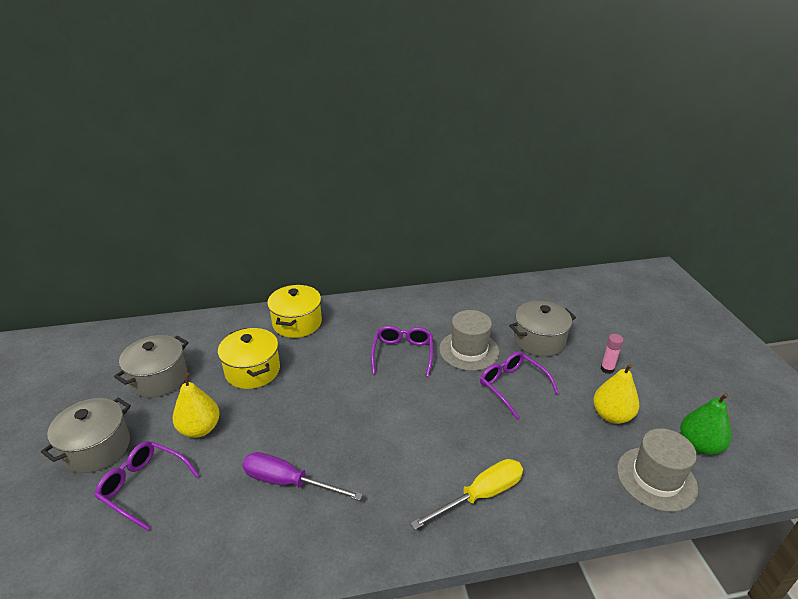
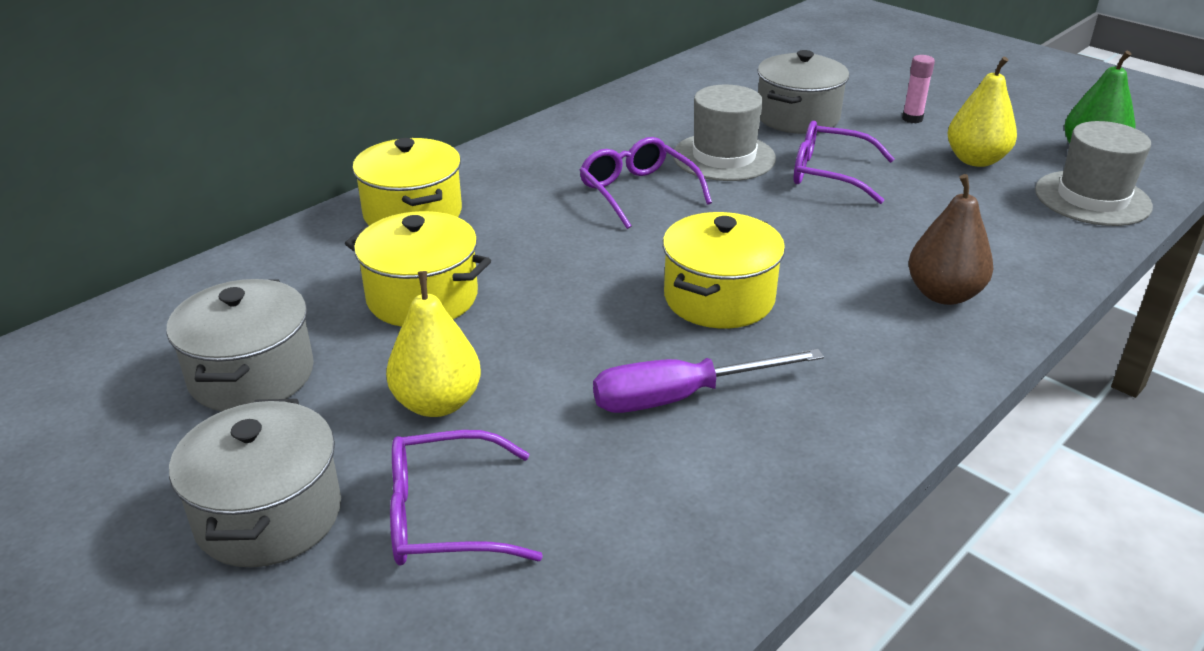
camera: 35 degrees left, 0 degrees up
(367, 436) = (719, 298): none -> yellow pot
(480, 495) = (943, 294): yellow screwdriver -> brown pear

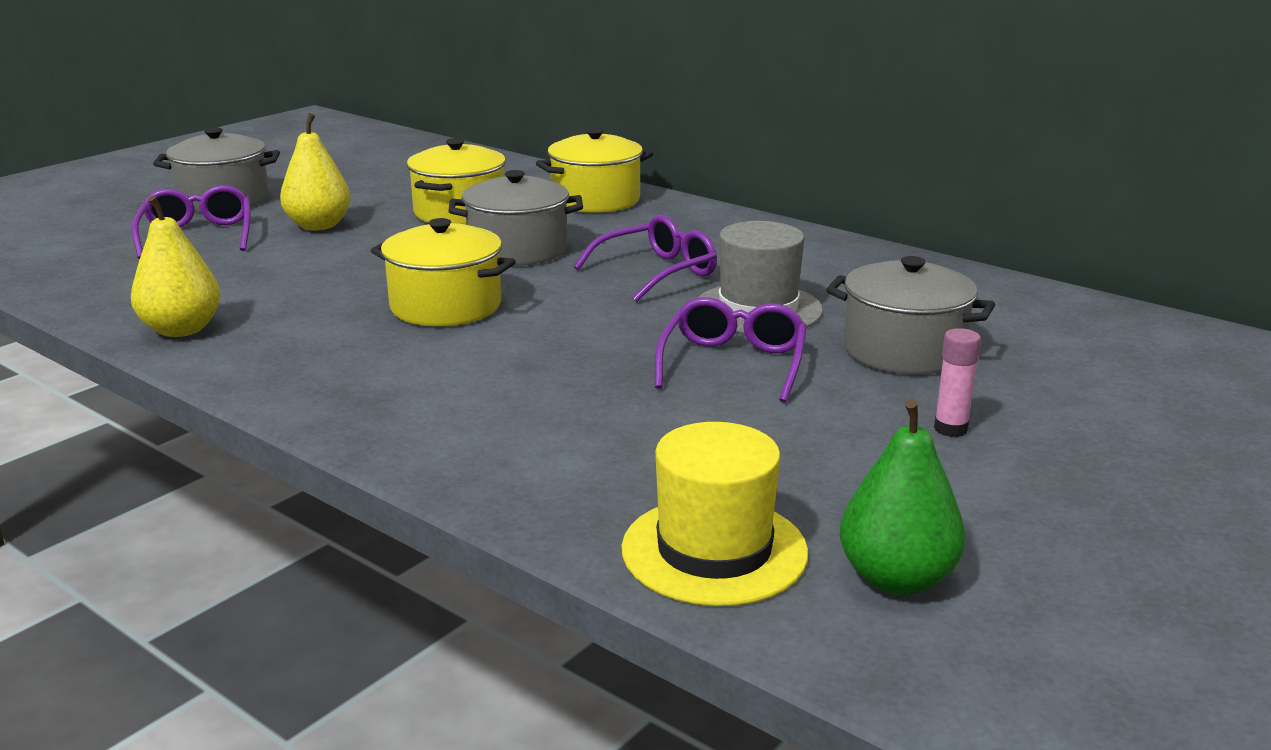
camera: 85 degrees right, 10 degrees down
(252, 375) = (368, 182): grey pot -> grey pot (518, 250)
(680, 397) = (297, 293): purple screwdriver -> none
(943, 294) = (440, 410): brown pear -> none
(975, 160) = (818, 466): yellow pear -> yellow pear (181, 329)
(1092, 198) = (714, 550): grey hat -> yellow hat

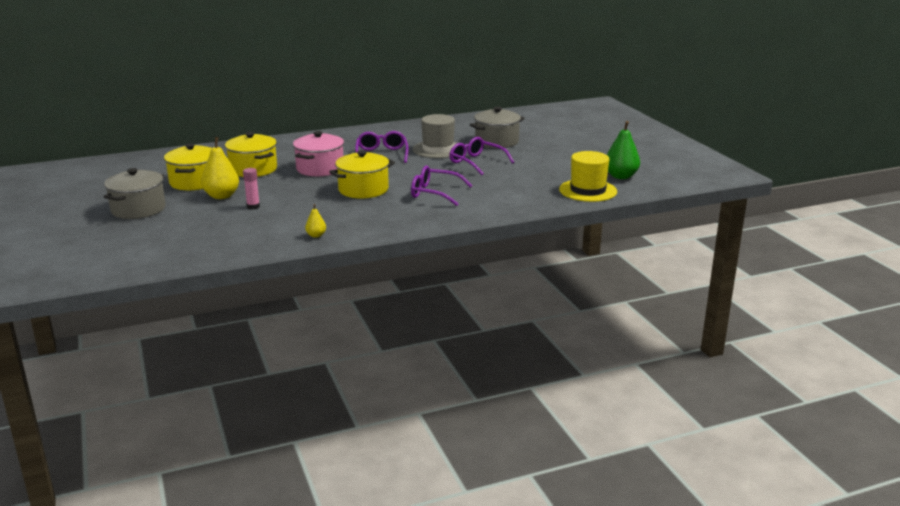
camera: 60 degrees left, 0 degrees up
(181, 329) = (316, 235): yellow pear -> yellow pear, size x0.51
(197, 236) = (189, 220): purple glasses -> purple glasses (434, 193)
(518, 250) = (320, 168): grey pot -> pink pot
(595, 200) = (282, 146): yellow pot -> yellow pot (194, 182)
(950, 429) = (553, 151): pink glue stick -> pink glue stick (253, 207)

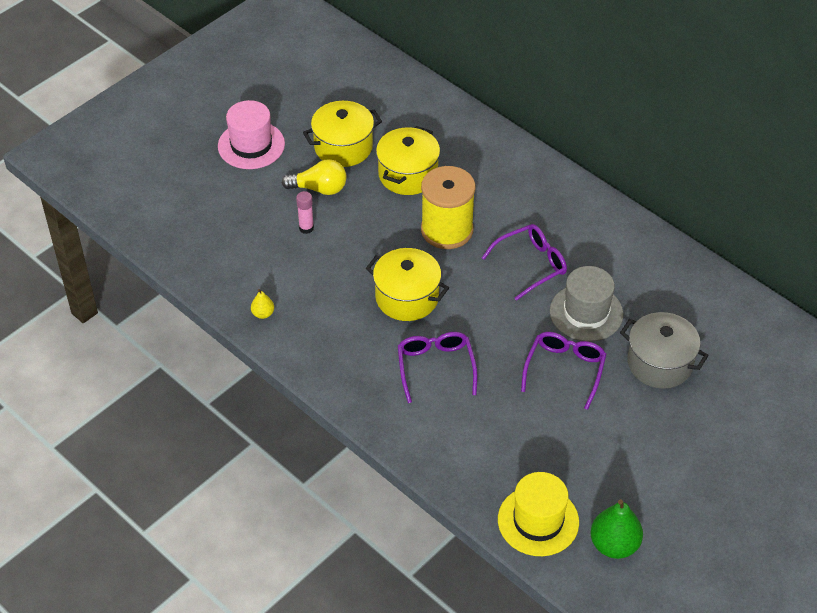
camera: 65 degrees right, 25 degrees up
(138, 209) = (251, 145): grey pot -> pink hat
(221, 196) = (319, 188): yellow pear -> yellow light bulb
(320, 168) = (447, 230): pink pot -> yellow spool

